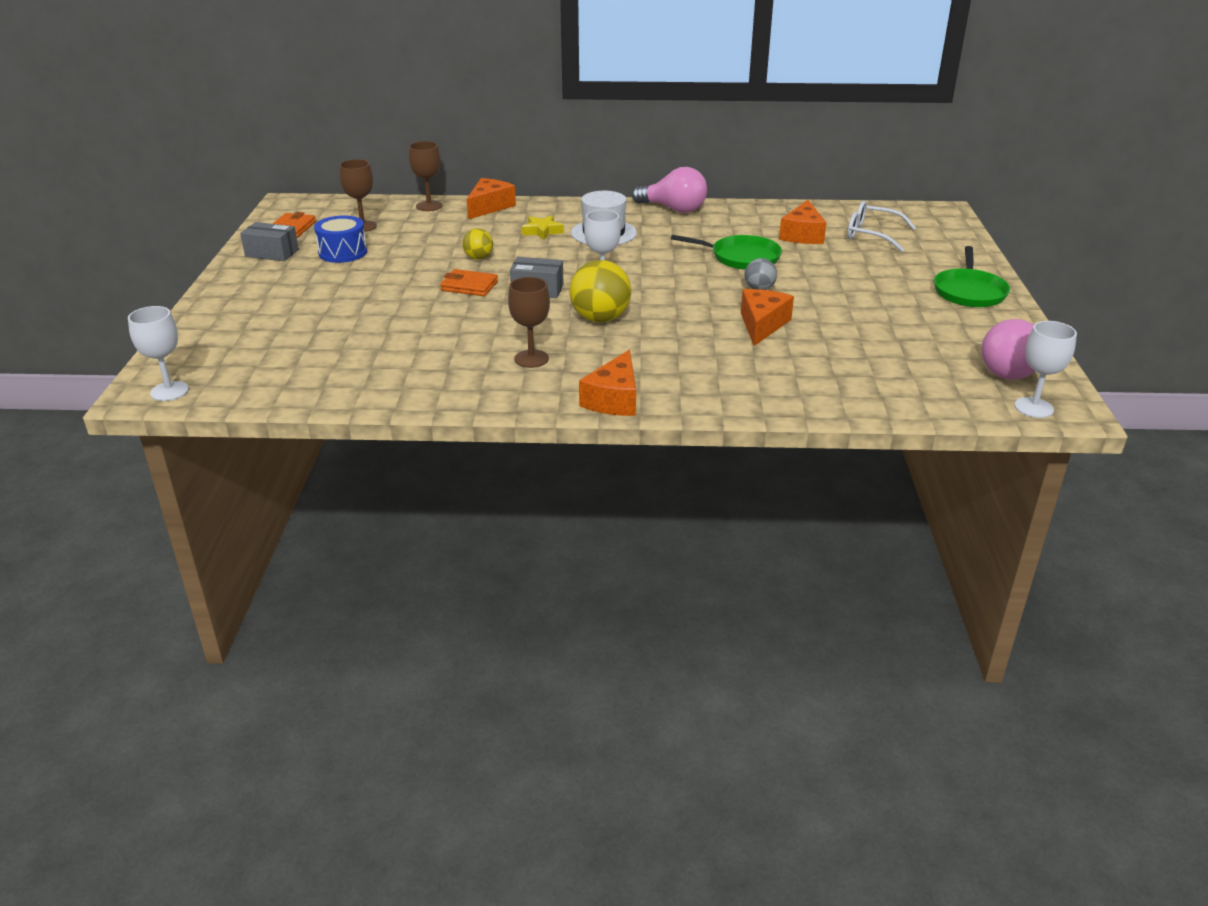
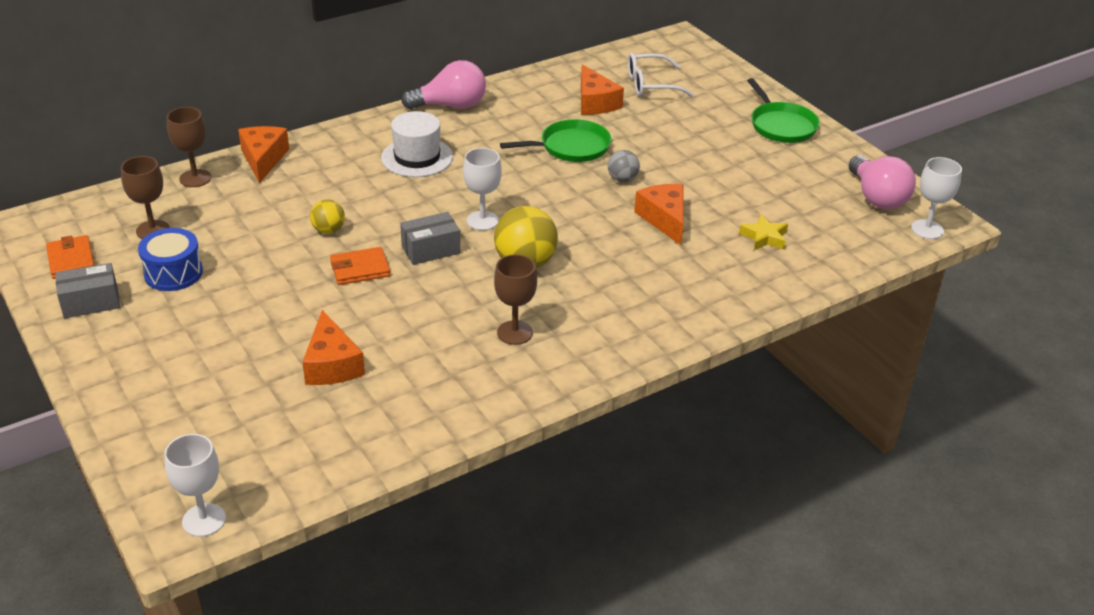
camera: 35 degrees left, 5 degrees up
(542, 231) = (354, 174): yellow star -> yellow star (764, 237)
(614, 399) = (631, 347): orange cheese -> orange cheese (331, 364)

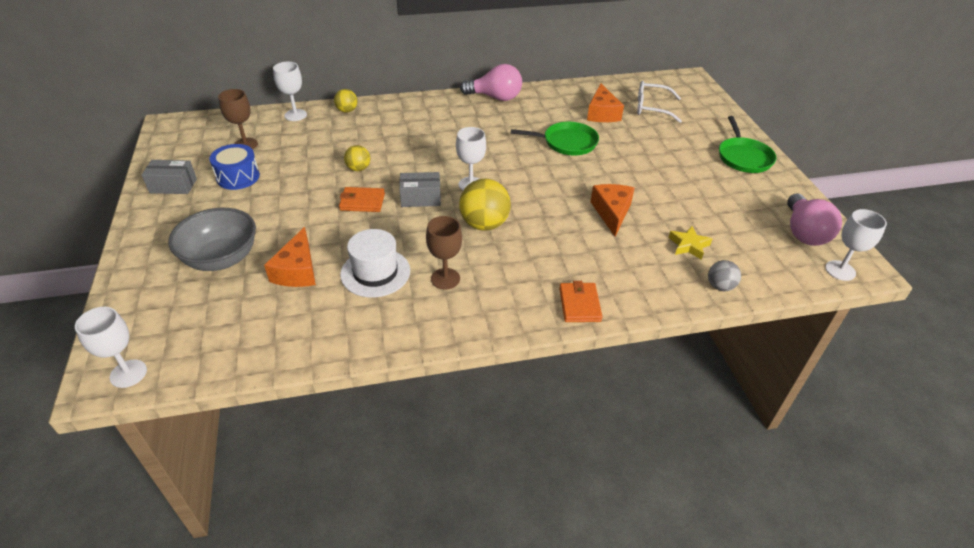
camera: 20 degrees right, 5 degrees up
(71, 260) = (182, 154): orange wallet -> orange wallet (579, 304)
(195, 178) = (295, 115): brown goblet -> white goblet
(225, 373) = (221, 258): none -> grey bowl
(263, 159) = (347, 111): orange cheese -> yellow ball
(417, 157) = (450, 129): white hat -> white hat (375, 272)
(622, 179) = (594, 174): grey ball -> grey ball (720, 286)

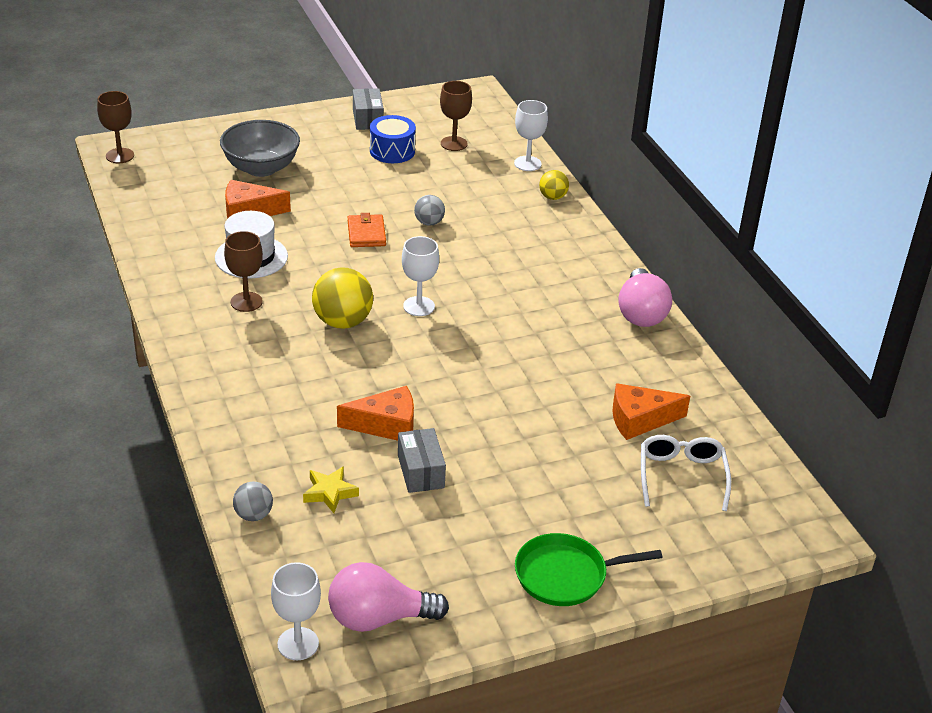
camera: 80 degrees right, 5 degrees down
(128, 373) = (120, 156): white goblet -> brown goblet
(358, 169) = (429, 223): yellow ball -> grey ball
(420, 198) = (382, 272): grey box -> grey box (421, 471)
(567, 142) = (542, 384): green pan -> none
(579, 304) = (213, 397): orange wallet -> none

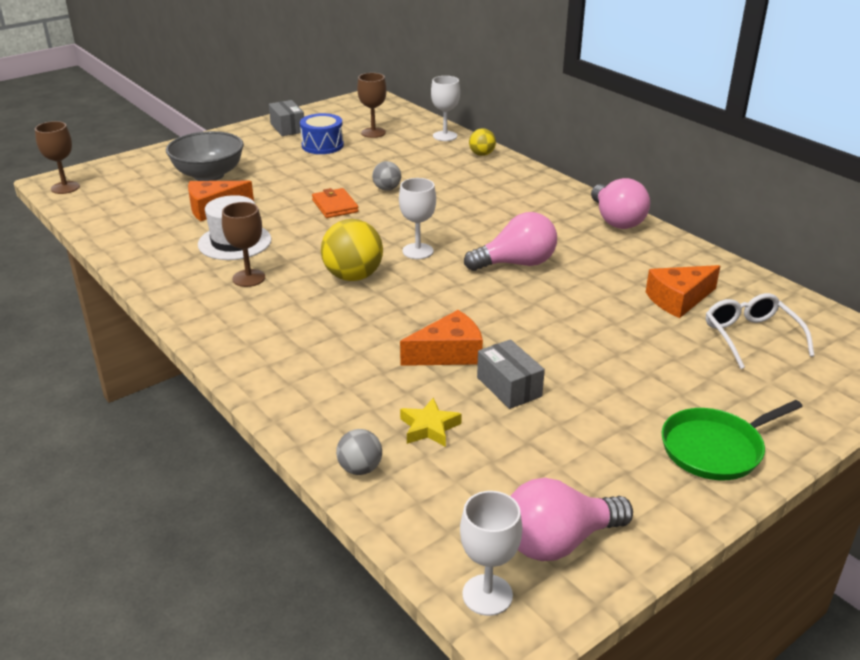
camera: 15 degrees left, 5 degrees down
(506, 342) = (516, 264): none -> pink light bulb

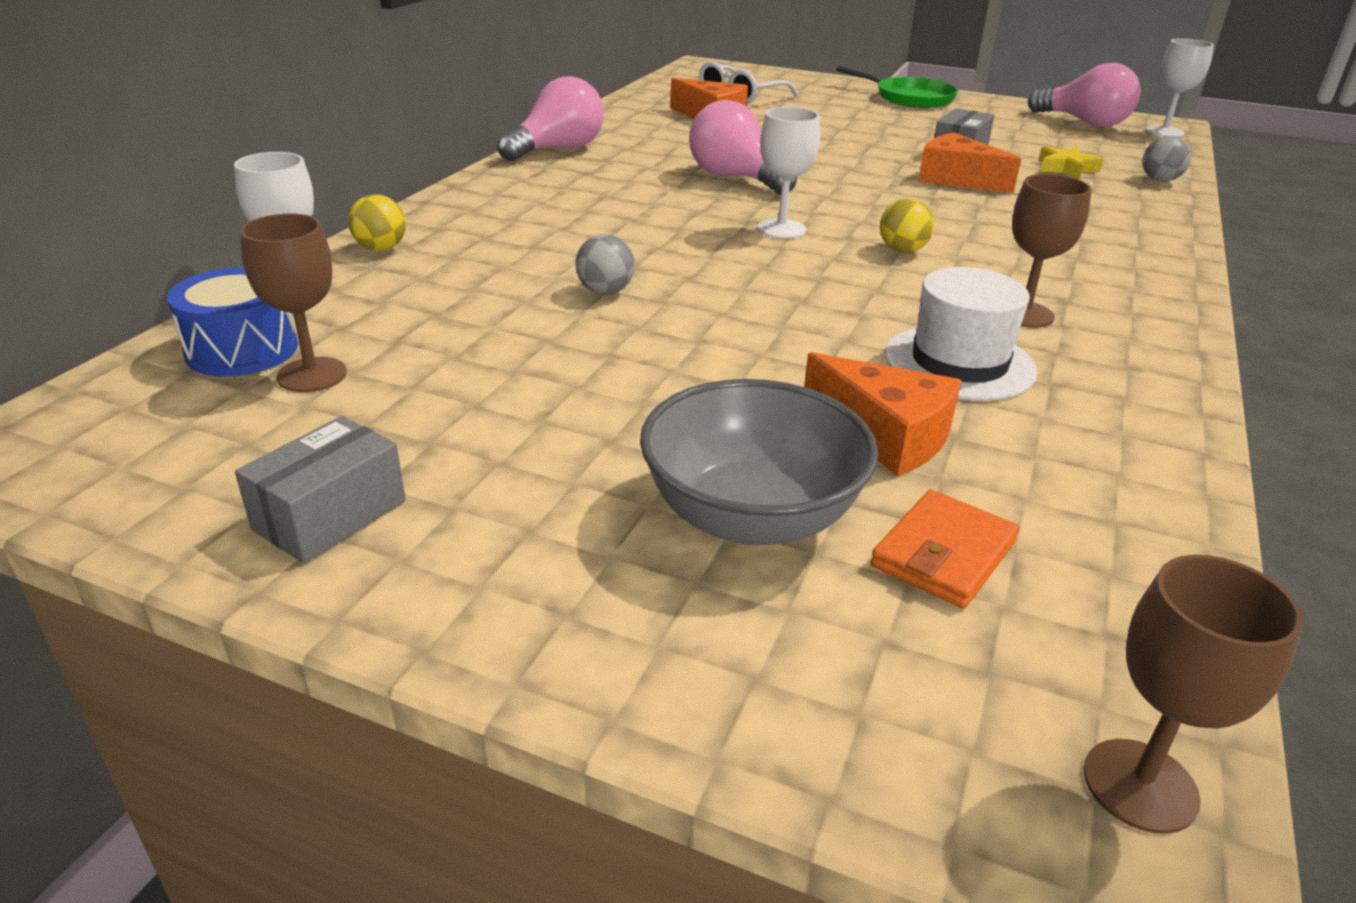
camera: 120 degrees left, 0 degrees up
(322, 145) = (436, 416): blue drum -> blue drum (242, 350)
(335, 206) = (722, 316): orange wallet -> orange wallet (943, 554)
(353, 276) = (902, 250): yellow ball -> yellow ball, size x0.56

